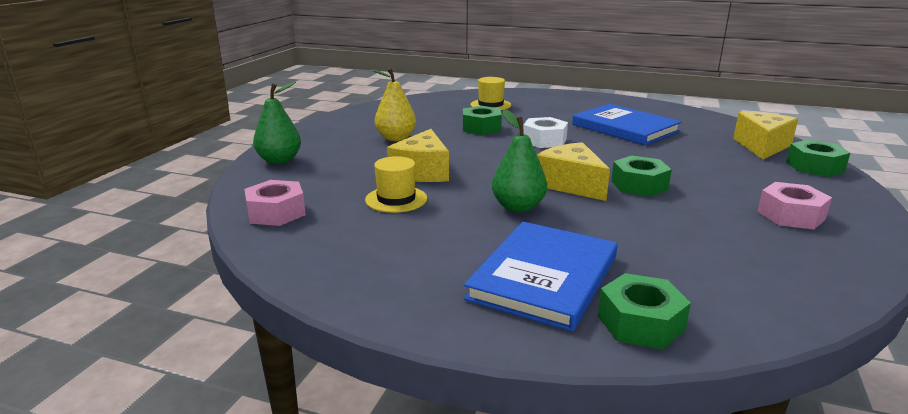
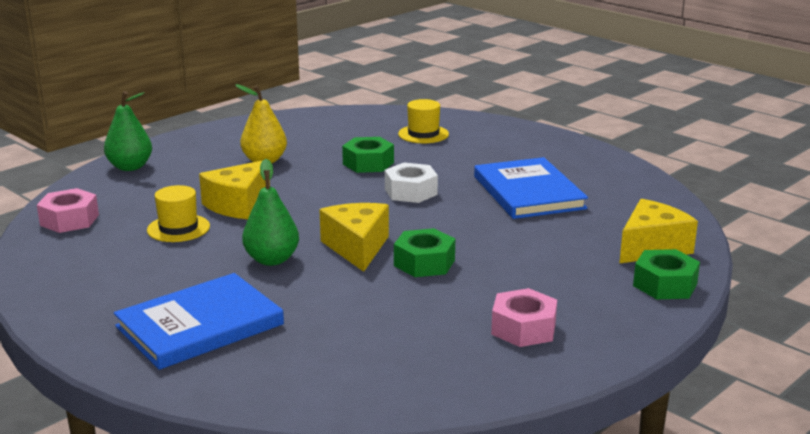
camera: 25 degrees right, 0 degrees up
(640, 323) = (218, 378): green nut -> none

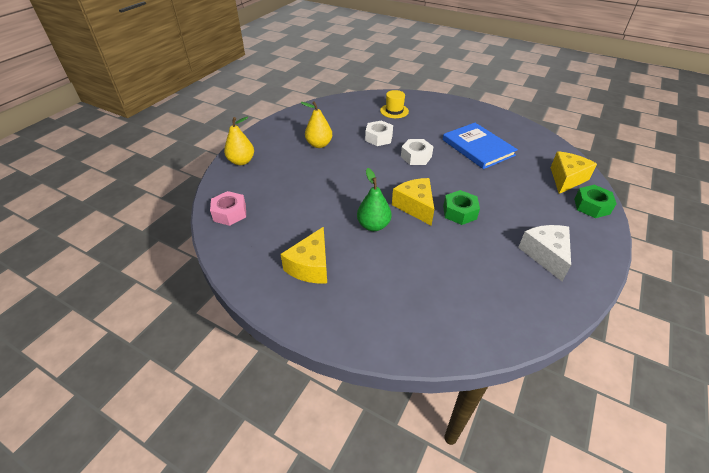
camera: 15 degrees left, 20 degrees up
(130, 167) = (241, 161): green pear -> yellow pear
(178, 228) = (302, 209): yellow hat -> none
(200, 325) = (366, 291): blue book -> none
(238, 205) = (325, 183): yellow cheese -> yellow cheese (310, 266)
(368, 163) = (378, 138): green nut -> white nut
(523, 328) = (545, 255): pink nut -> white cheese

